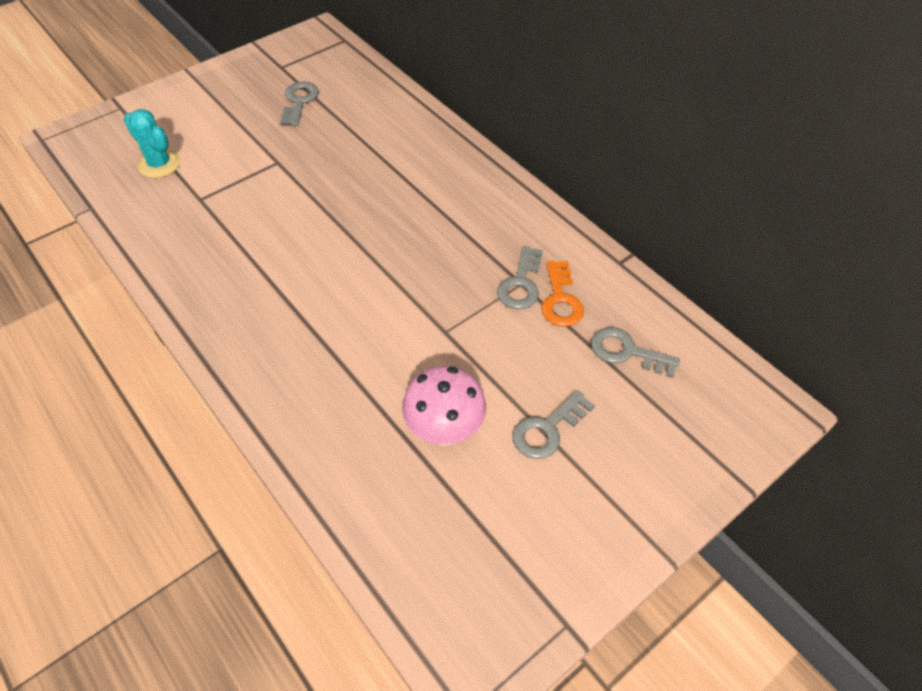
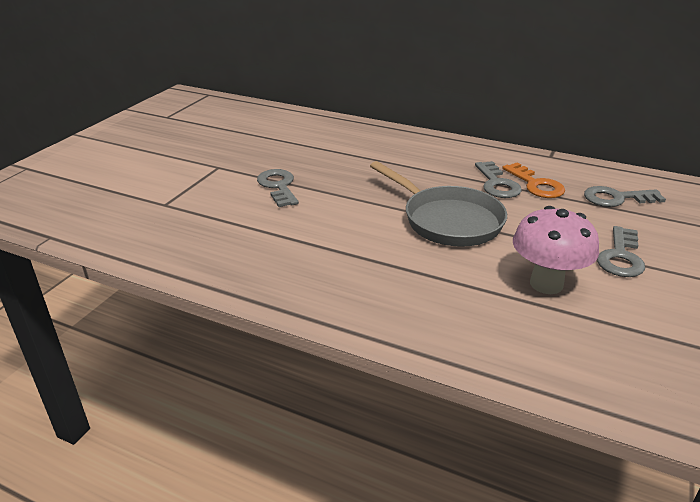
camera: 25 degrees left, 20 degrees down
(159, 164) = (101, 193): turquoise cactus -> none
(299, 101) = (203, 131): grey key -> grey key (278, 186)
(426, 316) = (447, 220): none -> grey pan

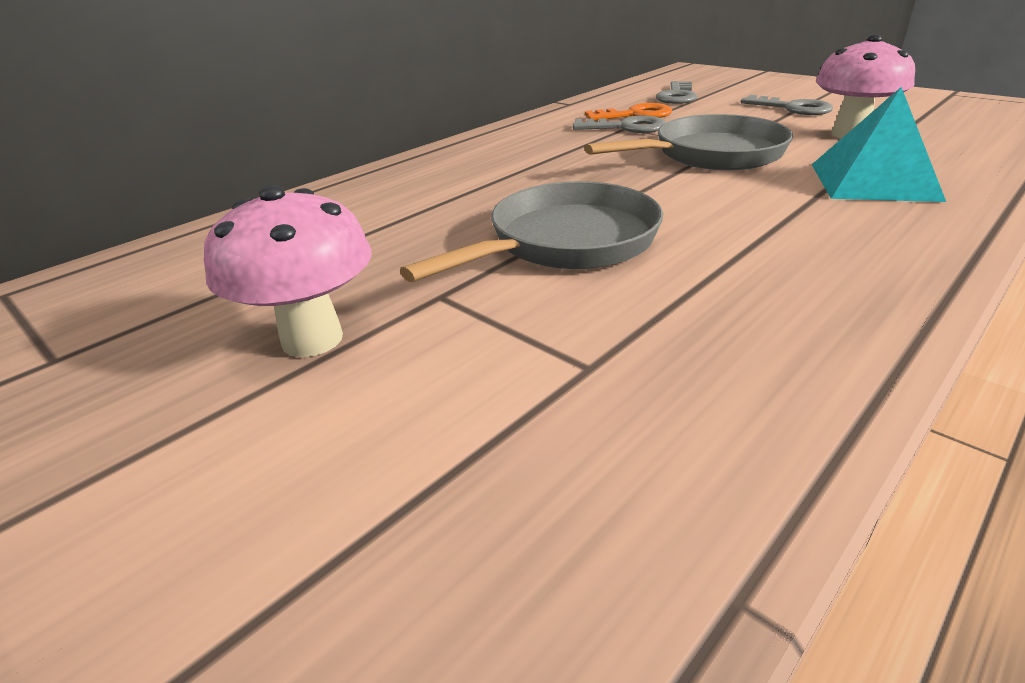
camera: 70 degrees left, 0 degrees up
(181, 151) = (312, 339): none -> pink mushroom
(278, 186) = (565, 242): grey key -> grey pan
(418, 286) = (873, 181): none -> turquoise pyramid

